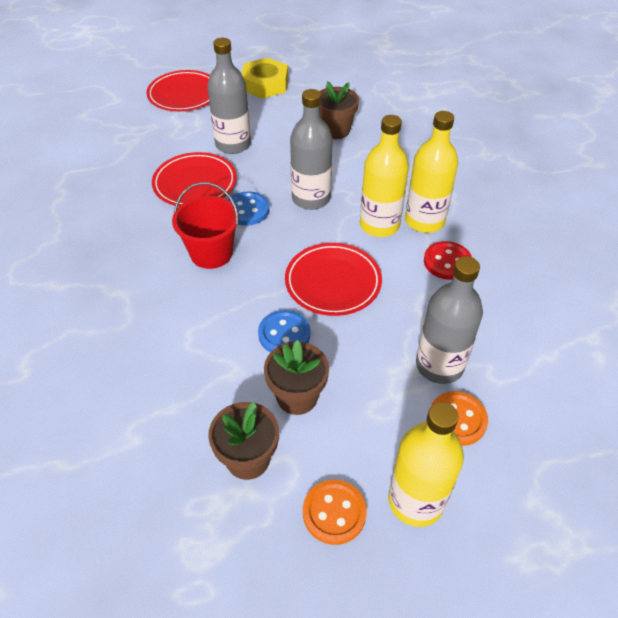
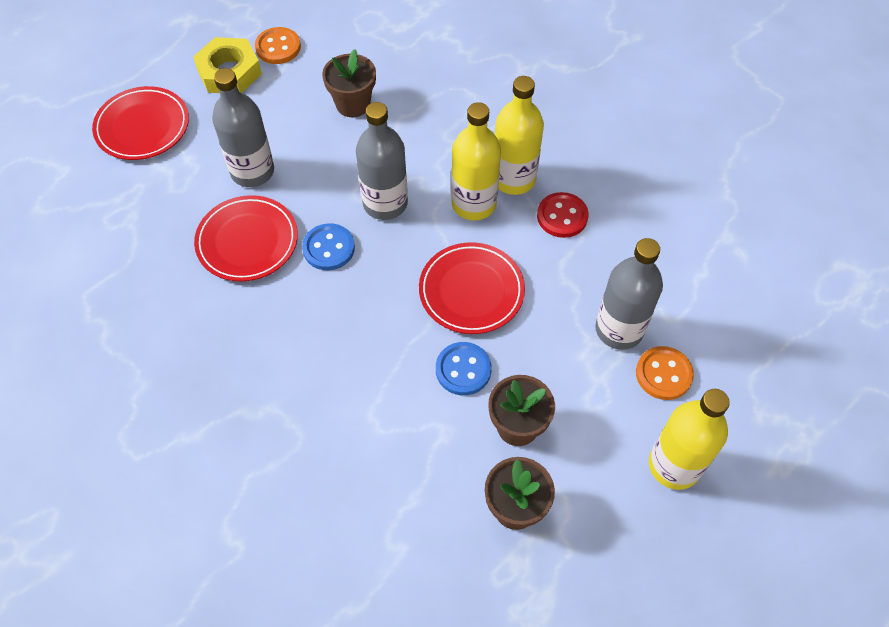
camera: 30 degrees left, 10 degrees up
(211, 253) = (328, 317): red bucket -> none
(334, 513) = (618, 513): orange button -> orange button (278, 47)

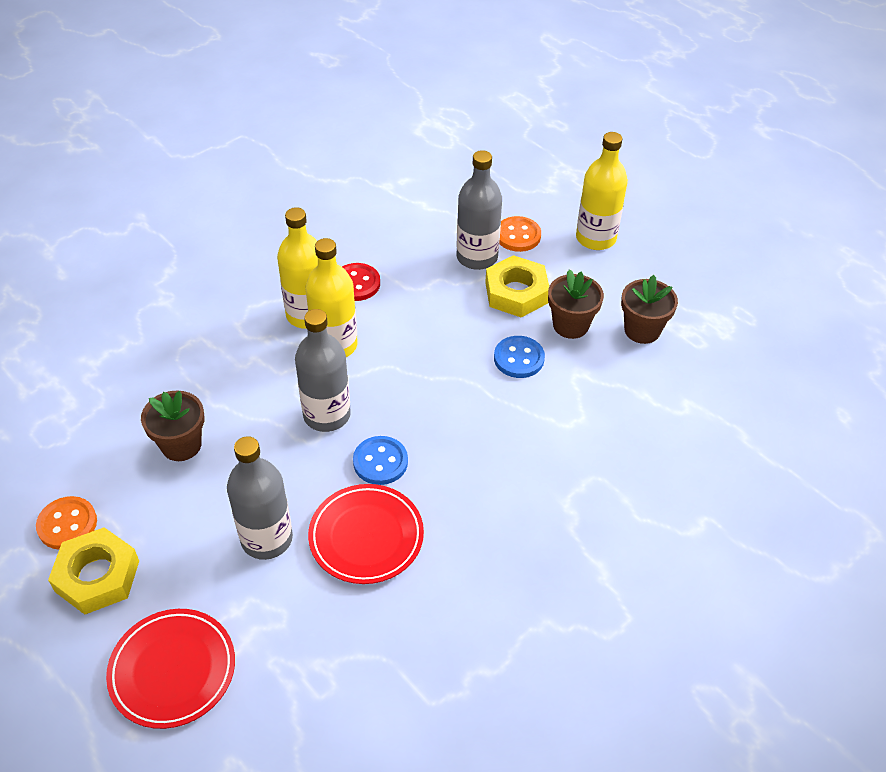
camera: 90 degrees left, 10 degrees down
(471, 291) = (436, 350): red plate -> none
(565, 370) = (516, 292): none -> yellow nut

